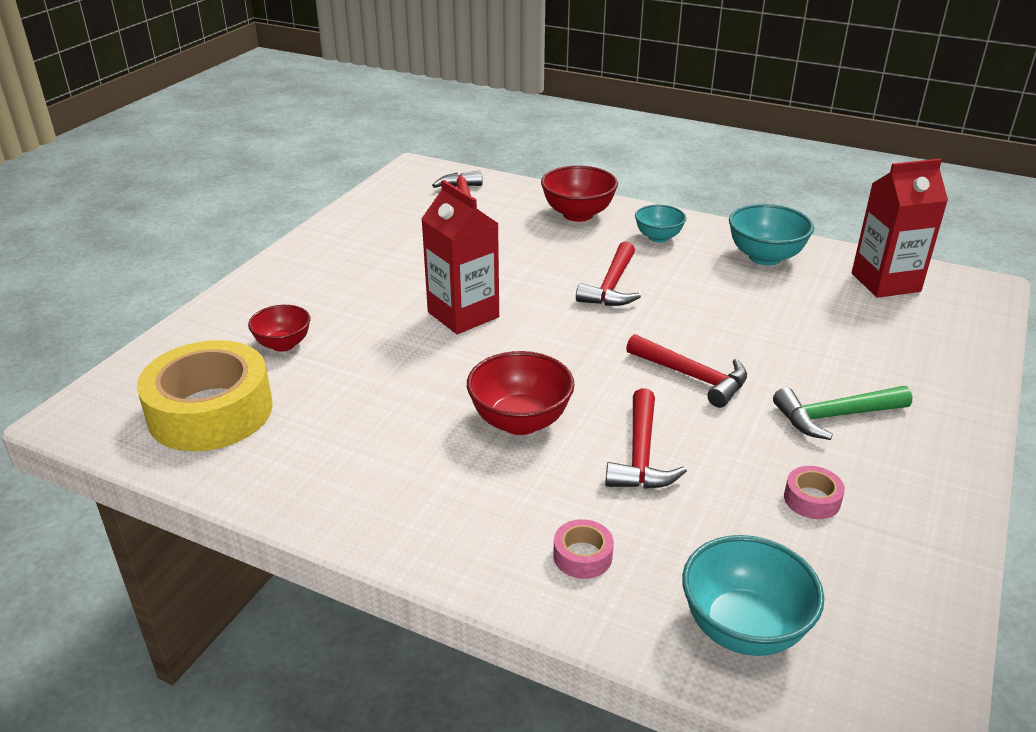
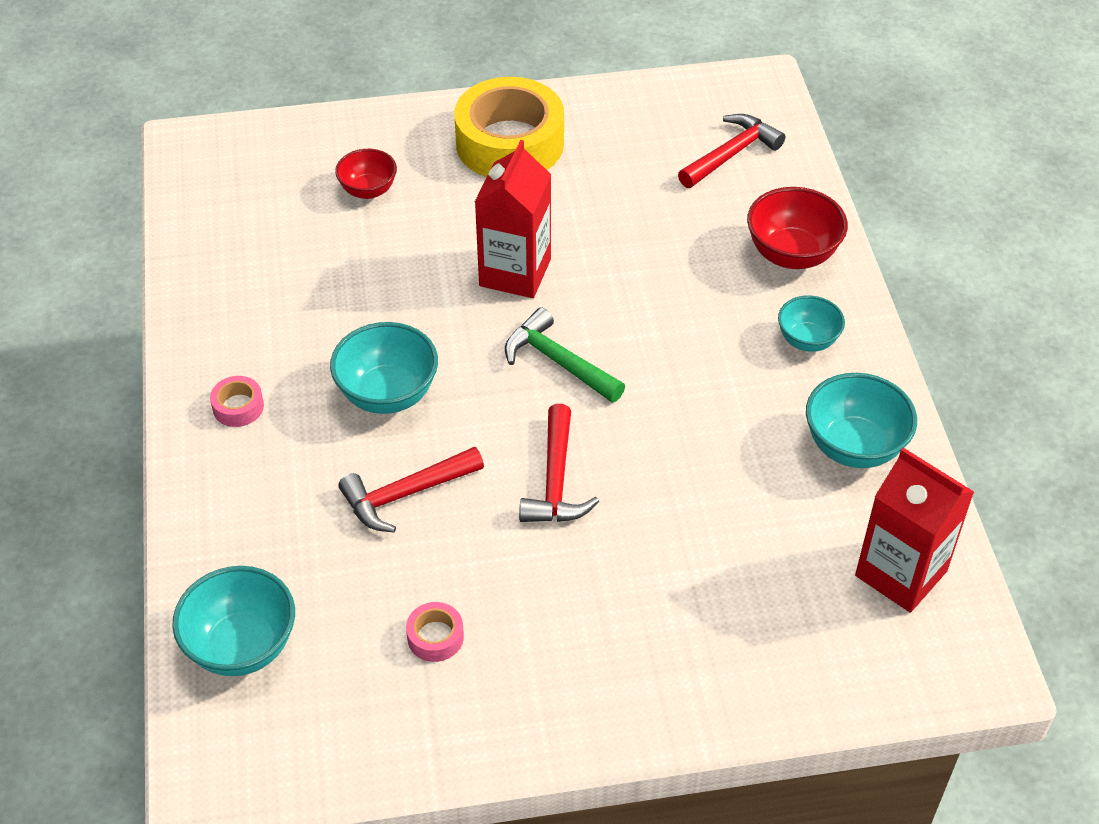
camera: 55 degrees right, 15 degrees up
(210, 411) = (250, 208): yellow tape -> yellow tape (510, 143)
(520, 421) = (388, 394): red bowl -> turquoise bowl
(582, 556) = (252, 514): pink tape -> pink tape (238, 407)
(611, 286) = (666, 350): red hammer -> none
(834, 416) = (580, 612): green hammer -> green hammer (558, 361)

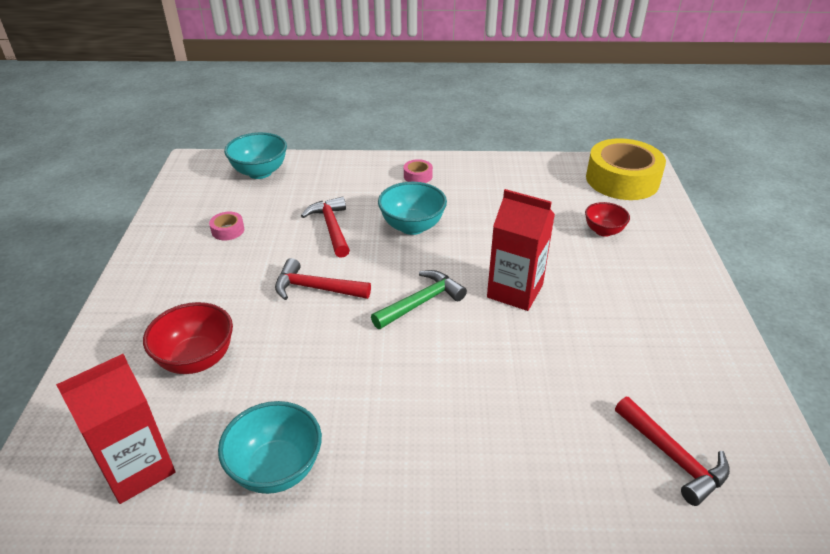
camera: 100 degrees right, 10 degrees down
(510, 143) = (666, 304): yellow tape -> yellow tape (622, 180)
(792, 254) = (523, 477): red bowl -> red bowl (196, 359)
(807, 340) = (408, 463): turquoise bowl -> none

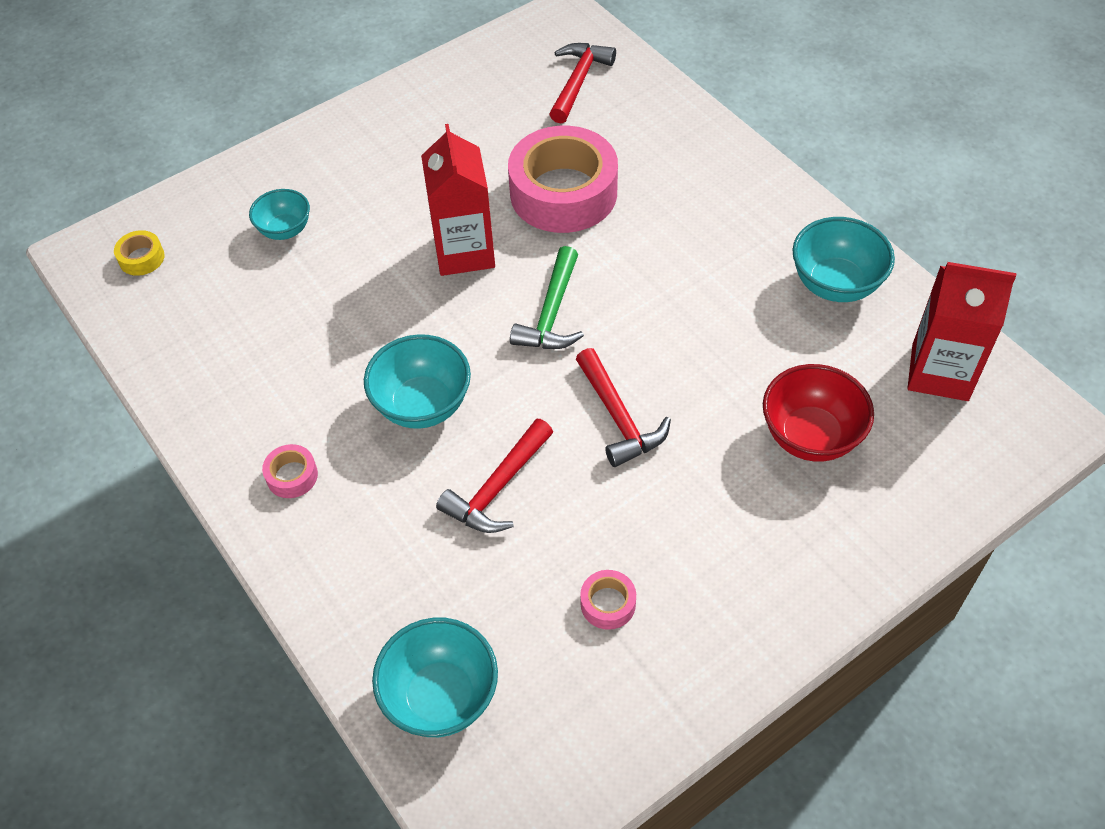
camera: 125 degrees left, 15 degrees up
(421, 302) = (551, 314): green hammer -> green hammer turned 90 degrees counterclockwise
(530, 367) = (563, 193): none -> pink tape
(603, 231) = (285, 230): red bowl -> turquoise bowl
(622, 180) = (141, 258): yellow tape -> yellow tape, size x0.41

